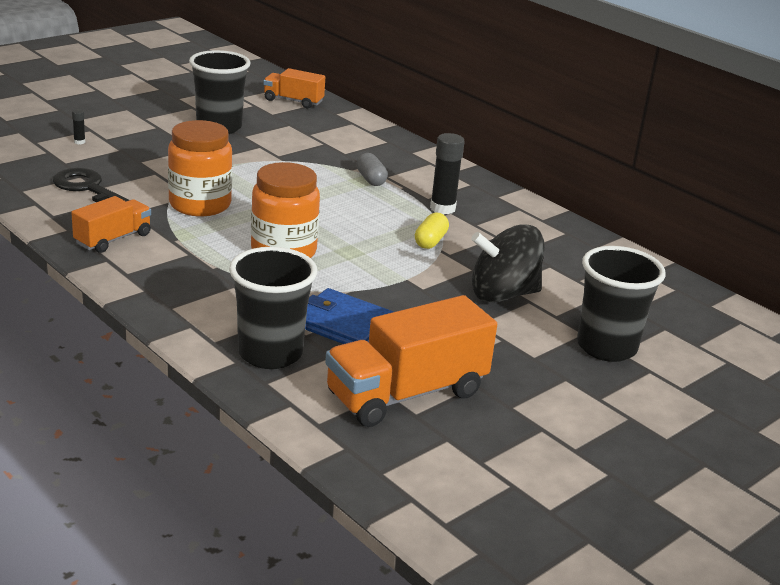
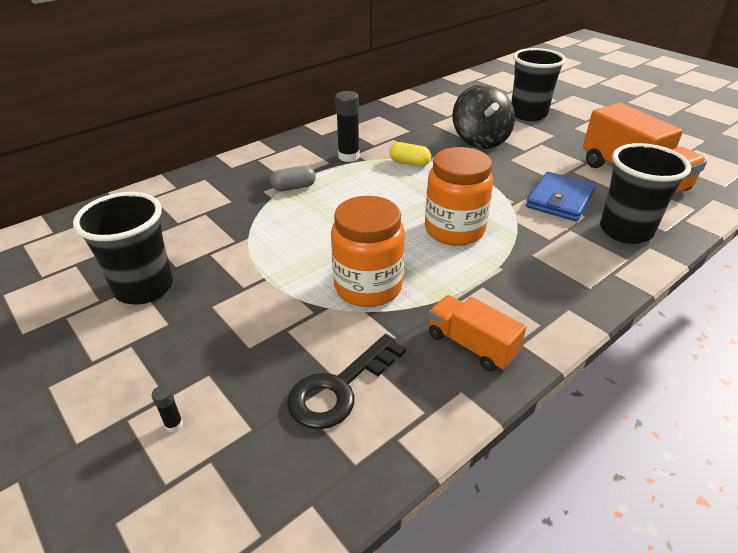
camera: 85 degrees left, 10 degrees up
(293, 101) = (73, 235): orange truck -> none

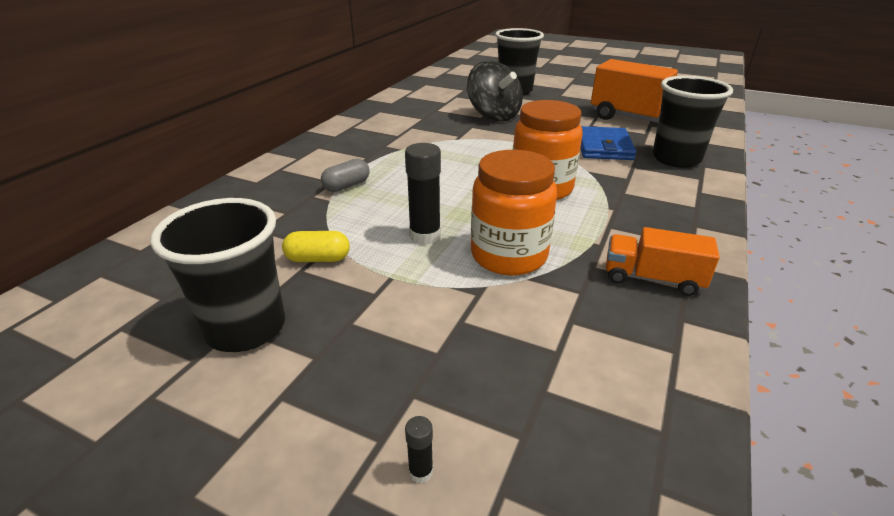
camera: 25 degrees left, 5 degrees down
(339, 388) = (573, 359): black key -> none
(348, 156) = (381, 149): black glue stick -> black glue stick (425, 236)
(409, 163) = (446, 144): yellow capsule -> yellow capsule (318, 259)

